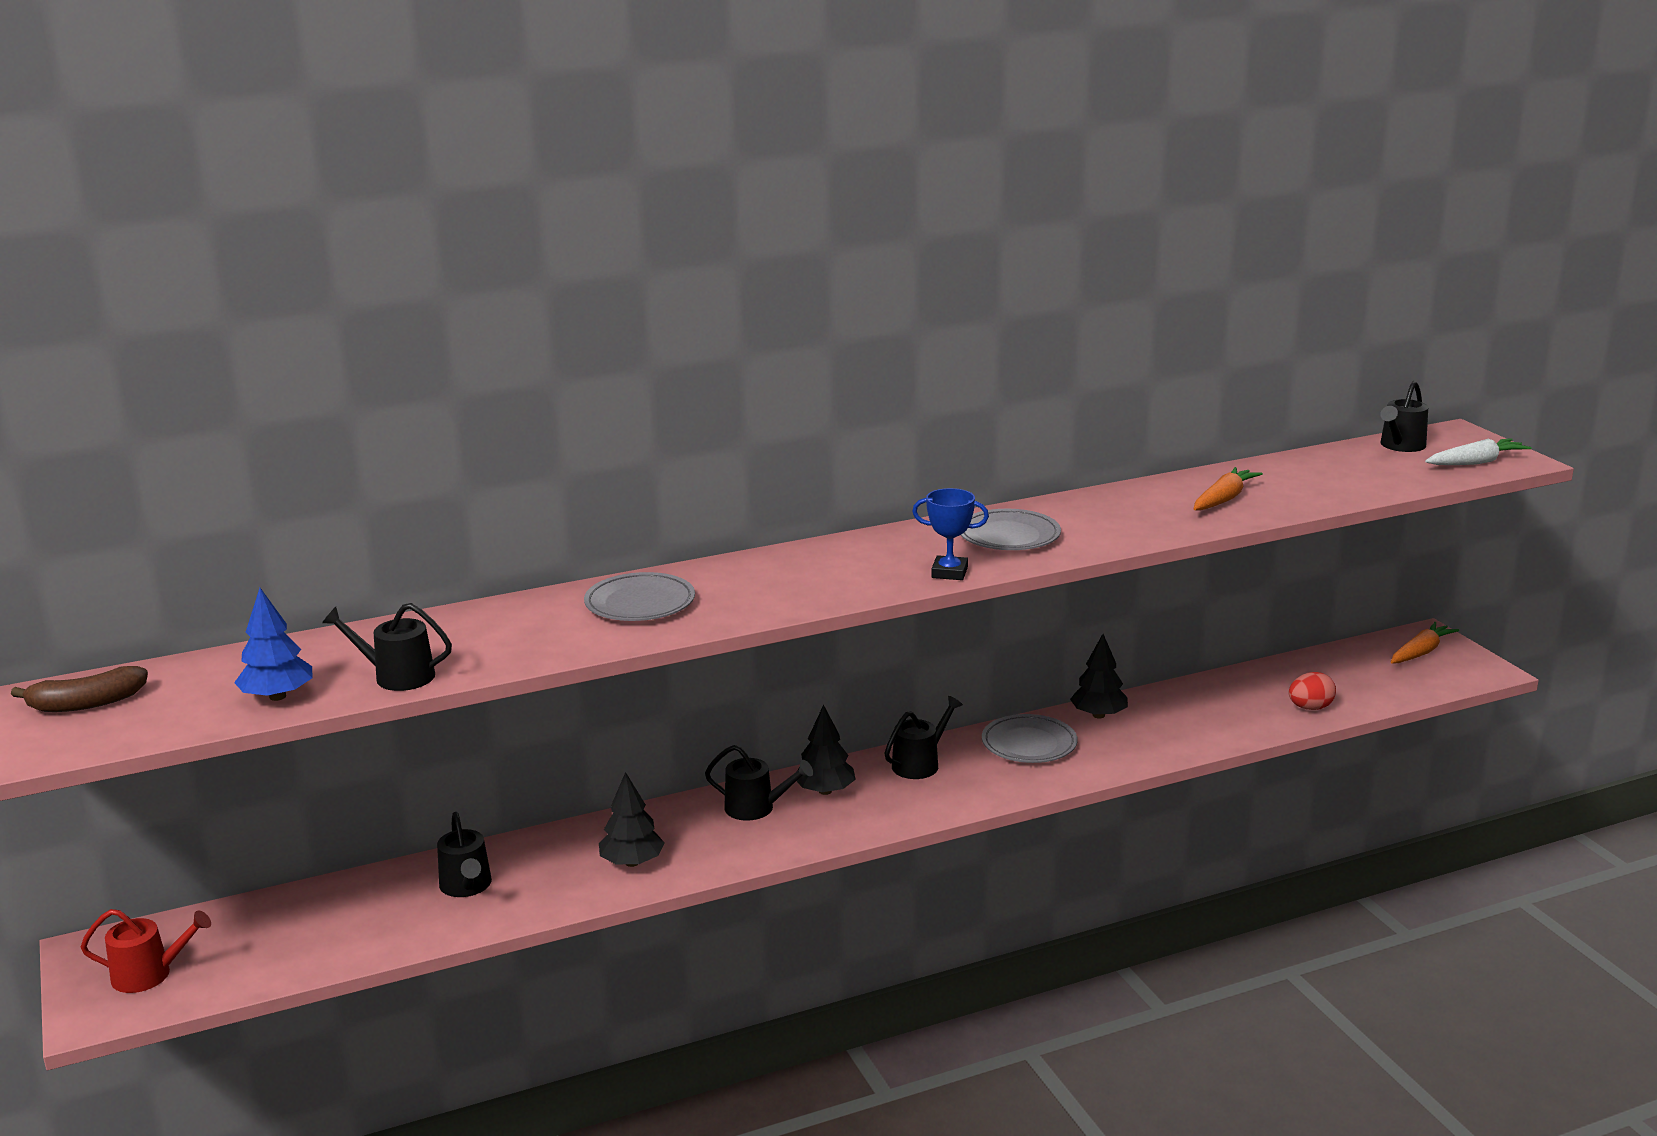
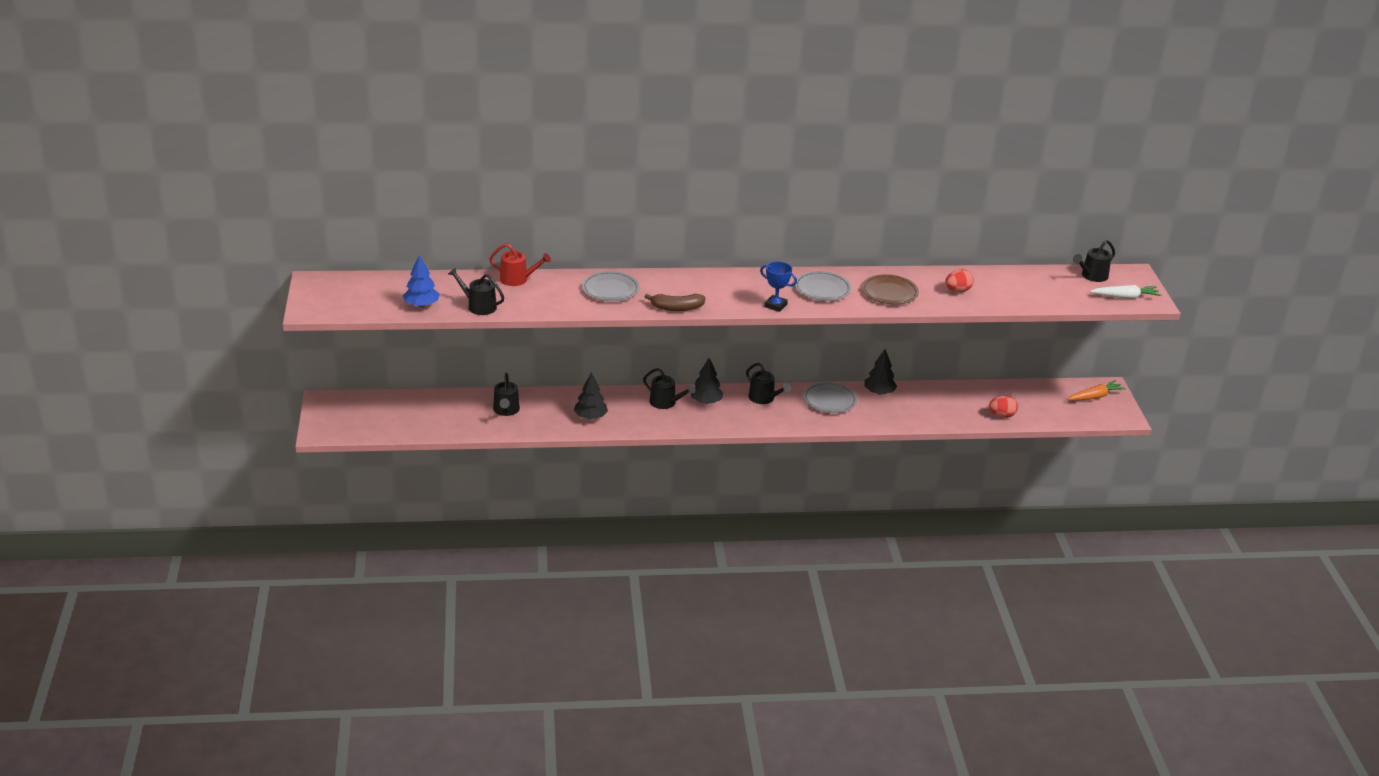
camera: 15 degrees right, 10 degrees up
(86, 704) = (337, 289): brown banana -> brown banana (677, 308)
(148, 974) = (348, 419): red watering can -> red watering can (517, 279)
(919, 764) = (764, 398): black watering can -> black watering can turned 75 degrees clockwise
(1121, 521) = (889, 293): none -> brown plate
(1224, 499) = (957, 291): orange carrot -> red egg

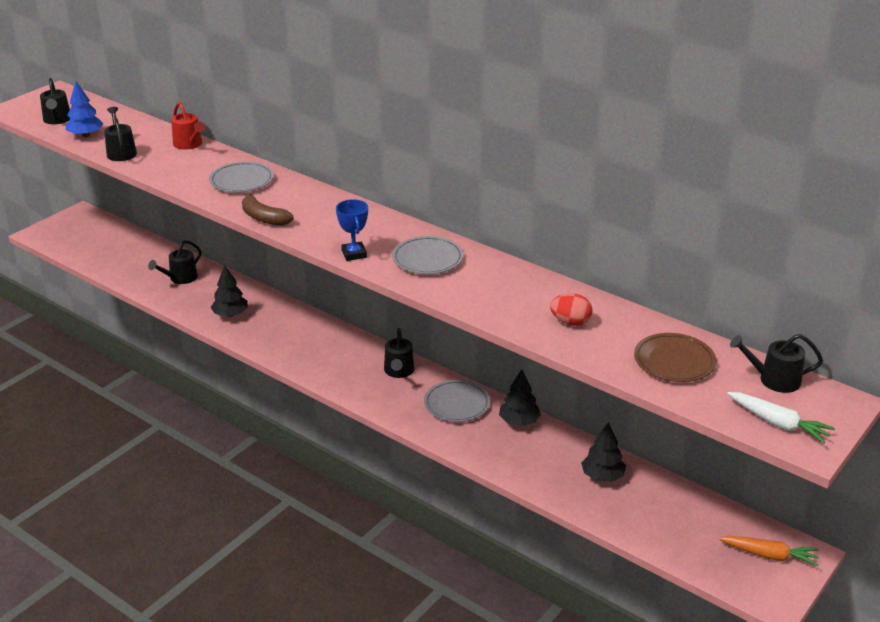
camera: 45 degrees right, 0 degrees up
(665, 402) = (308, 332): black watering can -> black watering can (57, 120)
(706, 402) = (343, 348): black tree -> black tree (602, 476)
(889, 293) = (490, 291): brown plate -> brown plate (674, 361)
(1001, 415) = (617, 514): red egg -> none

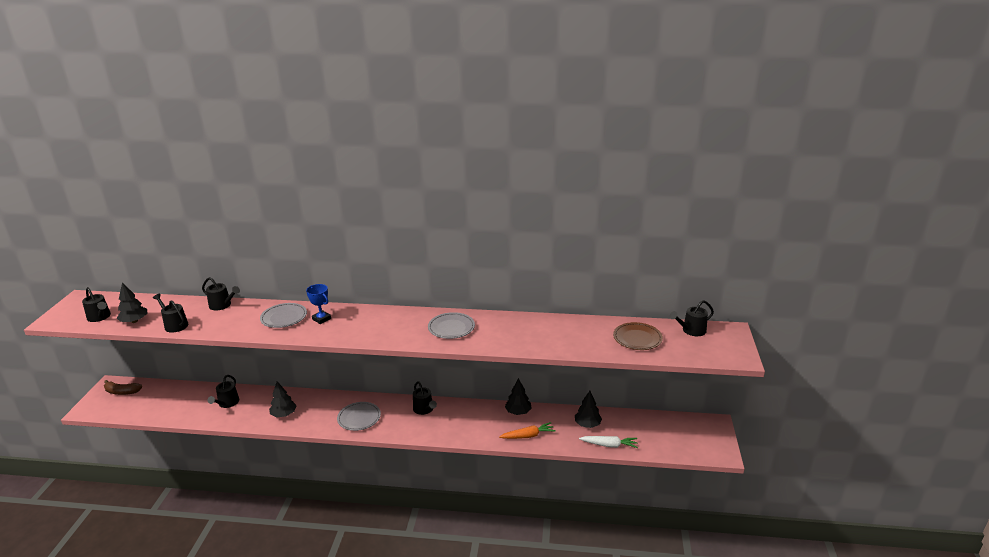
camera: 30 degrees left, 5 degrees down
(86, 135) = (134, 321): blue tree -> black tree
(189, 144) = (222, 305): red watering can -> black watering can
(264, 218) = (323, 336): brown banana -> brown banana (122, 392)
(354, 254) = (404, 339): blue trophy -> blue trophy (321, 319)
(457, 404) = (475, 416): grey plate -> grey plate (359, 418)
(570, 322) = (565, 336): red egg -> none
(769, 555) = (700, 431): orange carrot -> orange carrot (528, 436)
(778, 423) = (716, 352): white carrot -> white carrot (609, 445)

